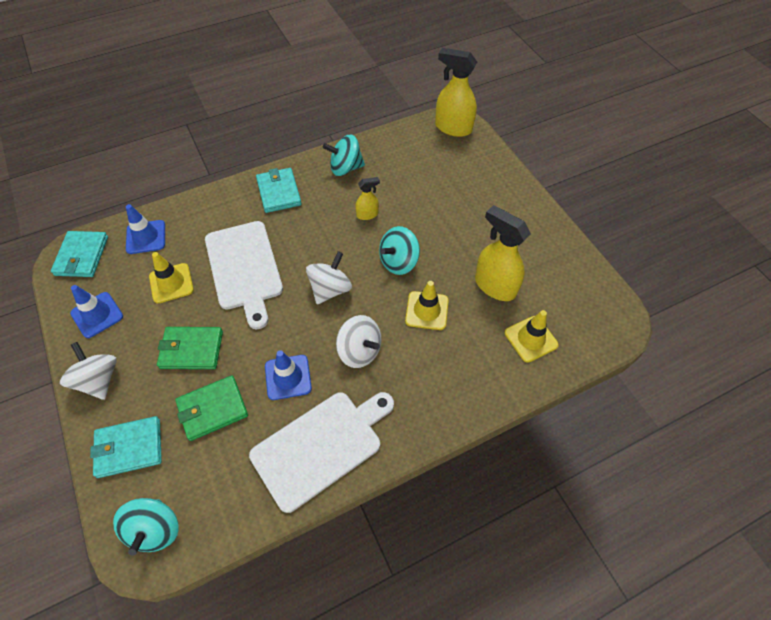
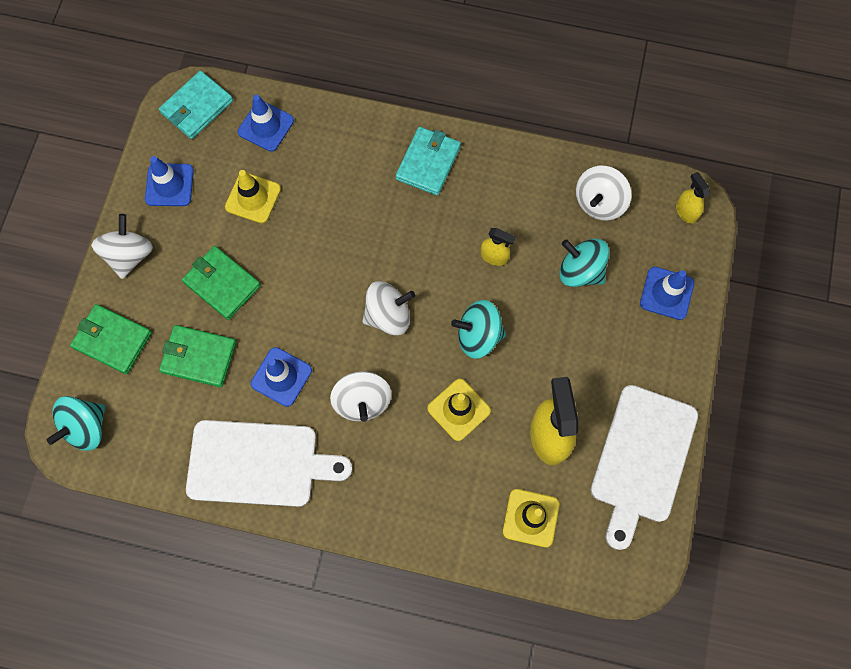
camera: 40 degrees right, 15 degrees up
(129, 448) = (112, 340): turquoise wallet -> green wallet
(244, 268) = (328, 231): white cutting board -> white cutting board (642, 459)
(345, 168) = (520, 181): turquoise spinning top -> turquoise spinning top (580, 271)
(402, 151) = (599, 202): none -> white spinning top
(453, 128) = (686, 211): yellow spray bottle -> yellow spray bottle, size x0.52
(483, 171) = (666, 293): none -> blue traffic cone

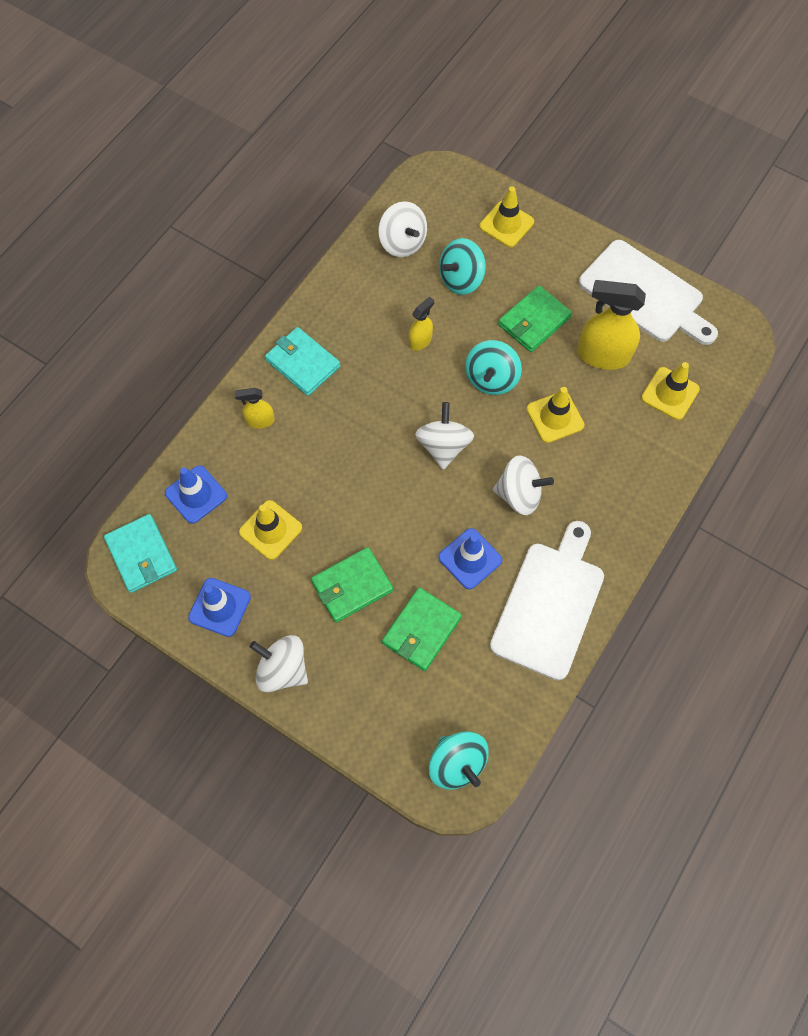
camera: 70 degrees left, 5 degrees down
(112, 340) = (371, 712): green wallet -> green wallet (534, 321)
(666, 293) = (506, 224): blue traffic cone -> yellow traffic cone
(686, 211) = (438, 184): yellow spray bottle -> yellow spray bottle (260, 421)

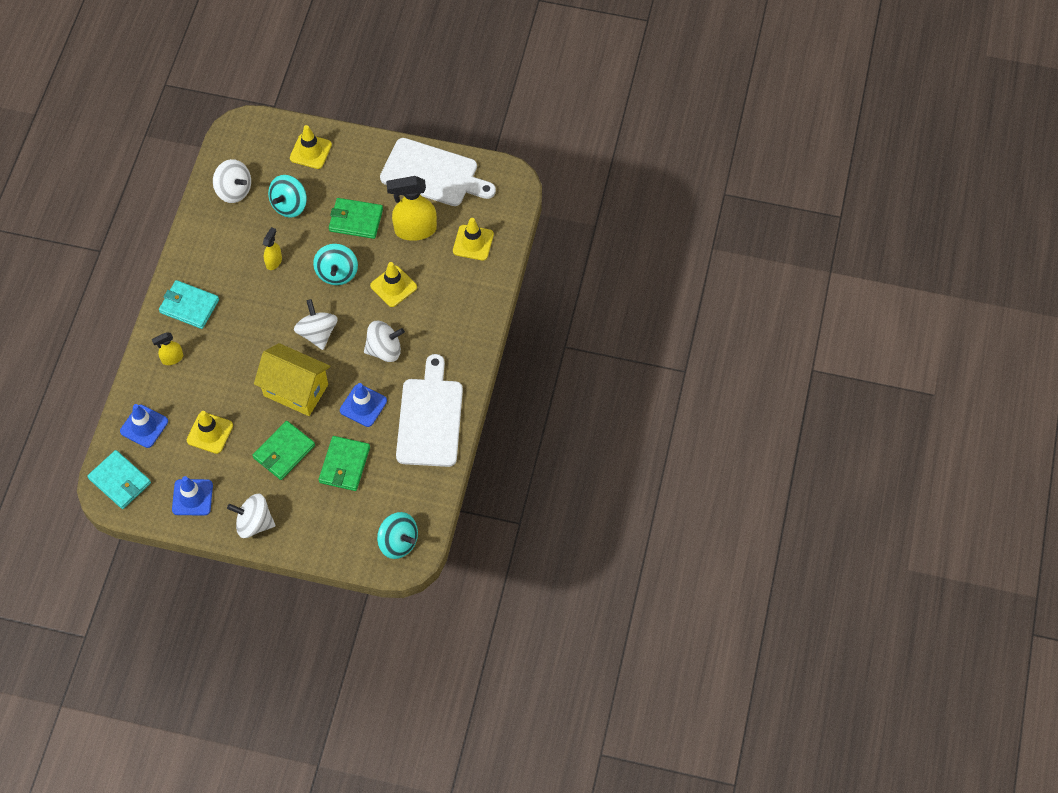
camera: 20 degrees left, 5 degrees down
(393, 510) = (296, 390): none -> yellow house
(534, 321) = (356, 220): green wallet -> green wallet turned 75 degrees clockwise

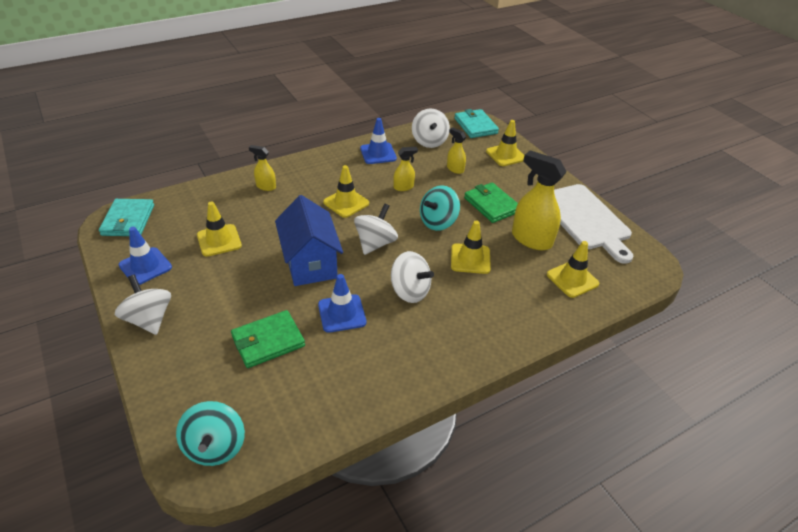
camera: 45 degrees right, 20 degrees down
(144, 426) = (191, 205): blue traffic cone -> blue traffic cone (378, 153)
(189, 306) = (318, 171): turquoise wallet -> turquoise wallet (475, 126)
(252, 317) = (346, 203): none -> yellow traffic cone
(284, 452) = (243, 293): green wallet -> none
(289, 205) = (455, 169): turquoise spinning top -> yellow spray bottle
(296, 390) = (310, 263): yellow house -> blue house
(430, 418) = (381, 369): white cutting board -> none

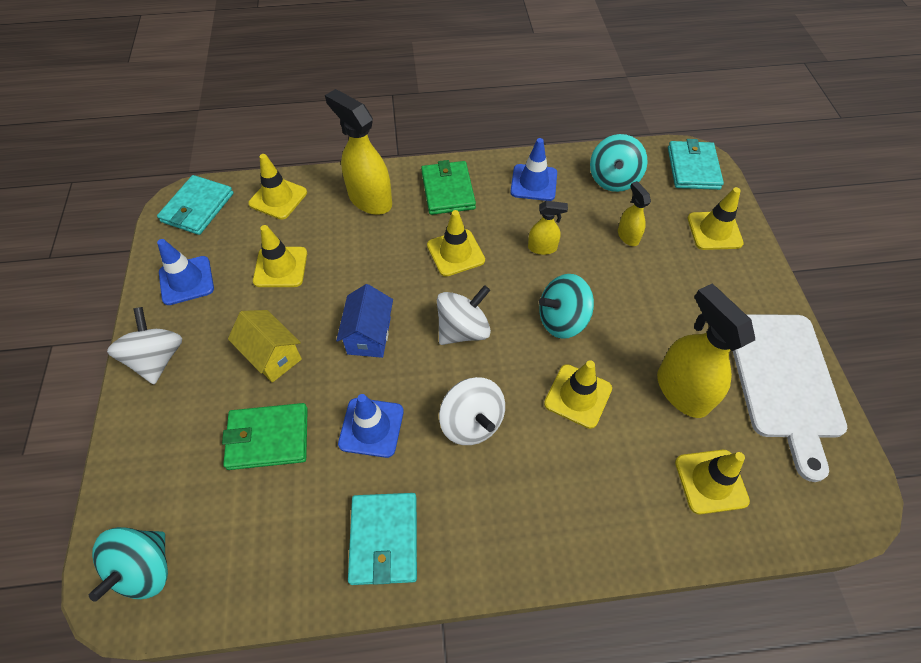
camera: 25 degrees right, 15 degrees up
(193, 200) = (278, 198): none -> yellow traffic cone
(243, 293) = (272, 356): none -> yellow house
(266, 186) = (369, 199): yellow spray bottle -> yellow spray bottle, size x1.92
(310, 263) = (369, 335): blue house -> blue house, size x0.64
(386, 371) = (384, 539): none -> turquoise wallet
(429, 141) = (613, 179): white spinning top -> turquoise spinning top
(491, 205) = (651, 313): green wallet -> green wallet (447, 190)

